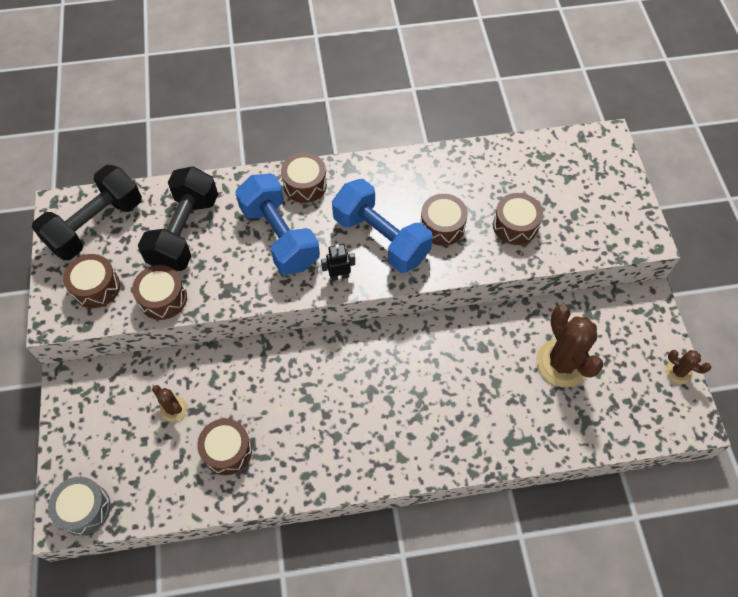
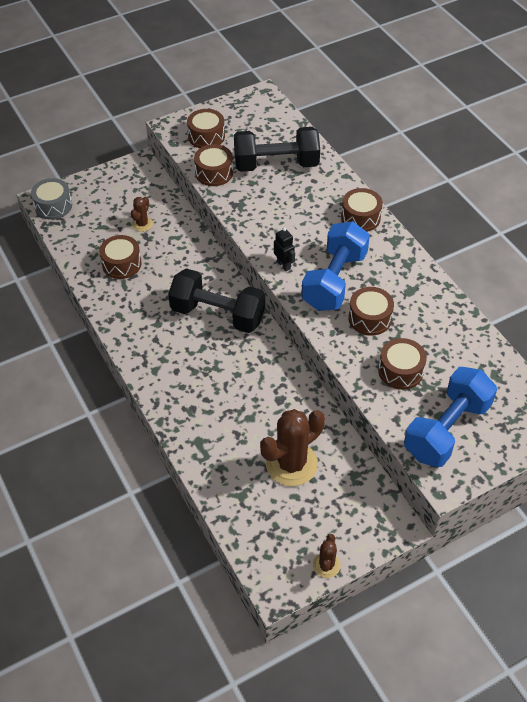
camera: 70 degrees right, 10 degrees down
(96, 225) = (257, 118): black dumbbell -> black dumbbell (218, 314)
(280, 236) = (302, 218): blue dumbbell -> blue dumbbell (447, 430)

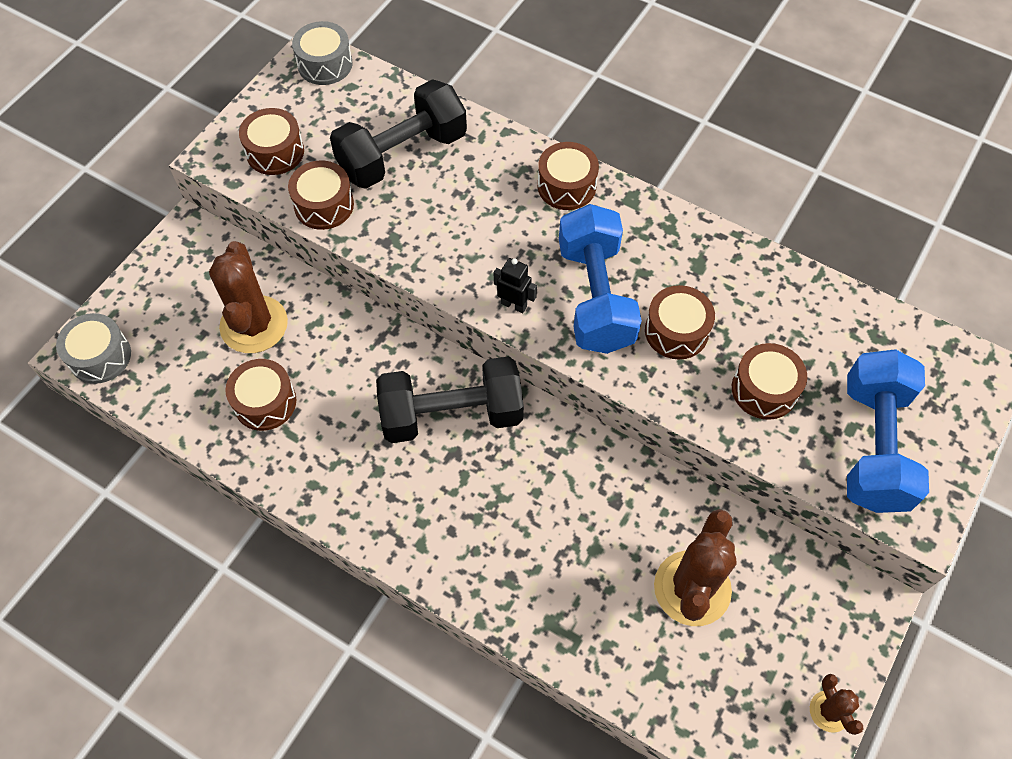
camera: 30 degrees left, 10 degrees up
(142, 224) = (254, 325): brown cactus -> brown cactus, size x2.02
(266, 103) = (325, 64): none -> grey drum

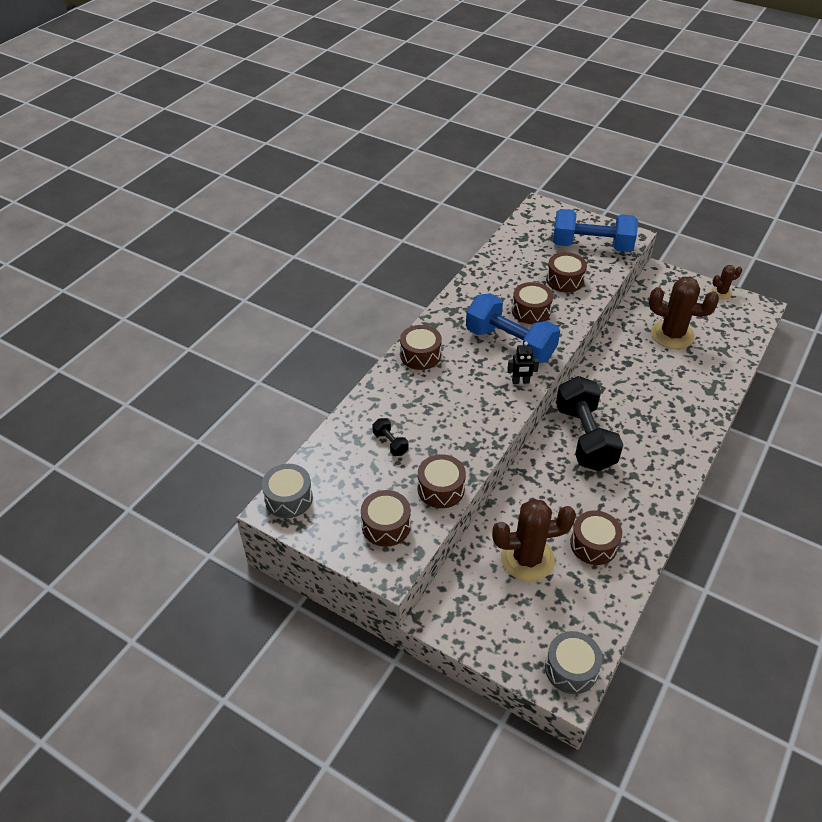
camera: 90 degrees left, 15 degrees down
(402, 154) = (390, 443): black dumbbell -> black dumbbell, size x0.42
(514, 305) = (520, 381): black robot -> black robot turned 120 degrees counterclockwise
(595, 297) = (510, 344): blue dumbbell -> blue dumbbell turned 45 degrees clockwise

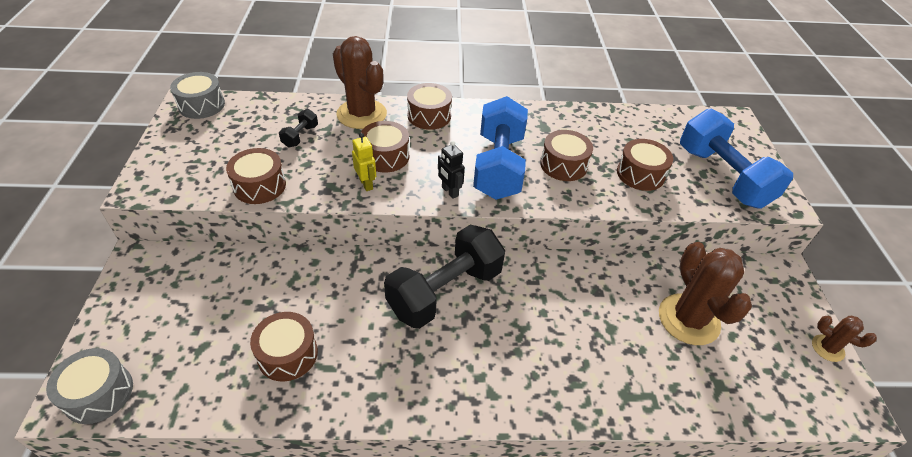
camera: 55 degrees right, 0 degrees up
(386, 526) = (195, 167): brown drum -> brown drum (385, 156)
(481, 424) = (366, 184): none -> yellow robot
(527, 558) = (240, 302): brown cactus -> brown cactus (361, 114)

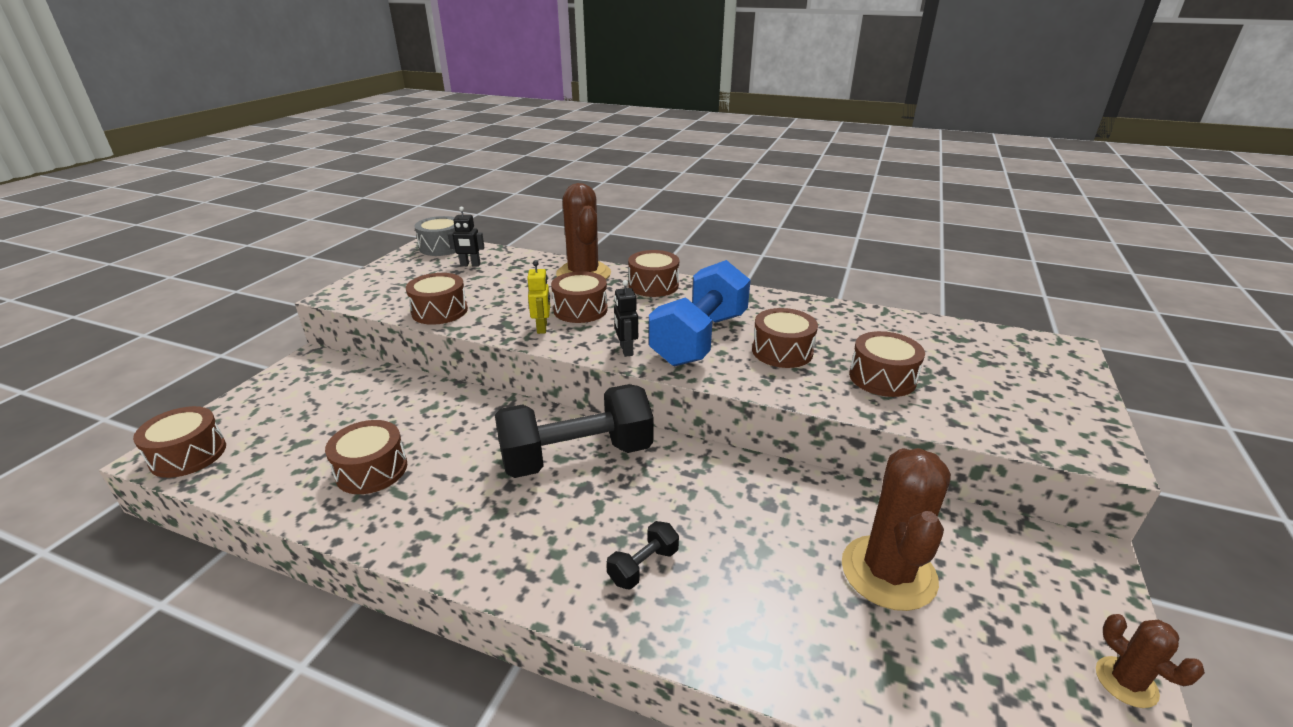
camera: 25 degrees right, 15 degrees down
(98, 393) = (188, 455): grey drum -> brown drum
(248, 123) = (470, 265): none -> black robot
(300, 136) = (510, 281): black dumbbell -> black dumbbell (643, 566)
(722, 177) = (1008, 403): blue dumbbell -> none

